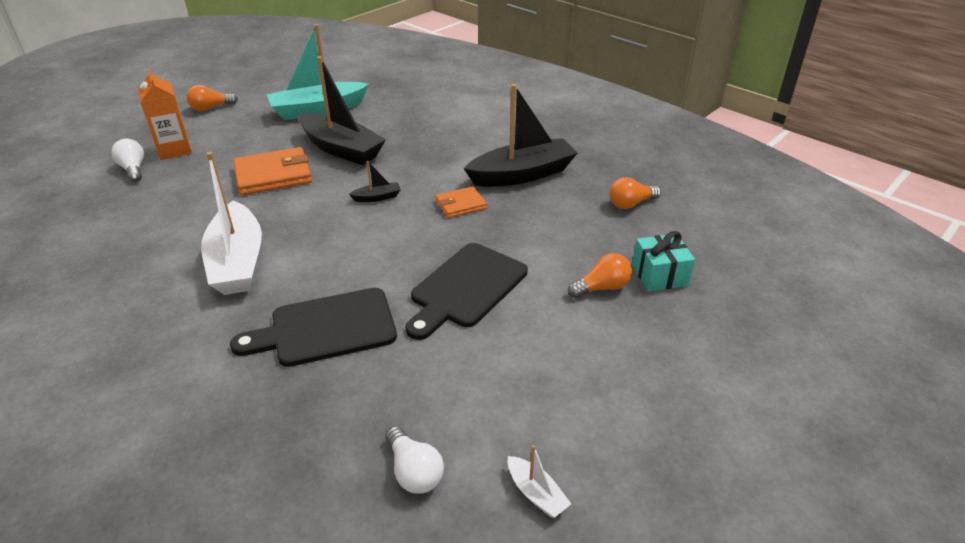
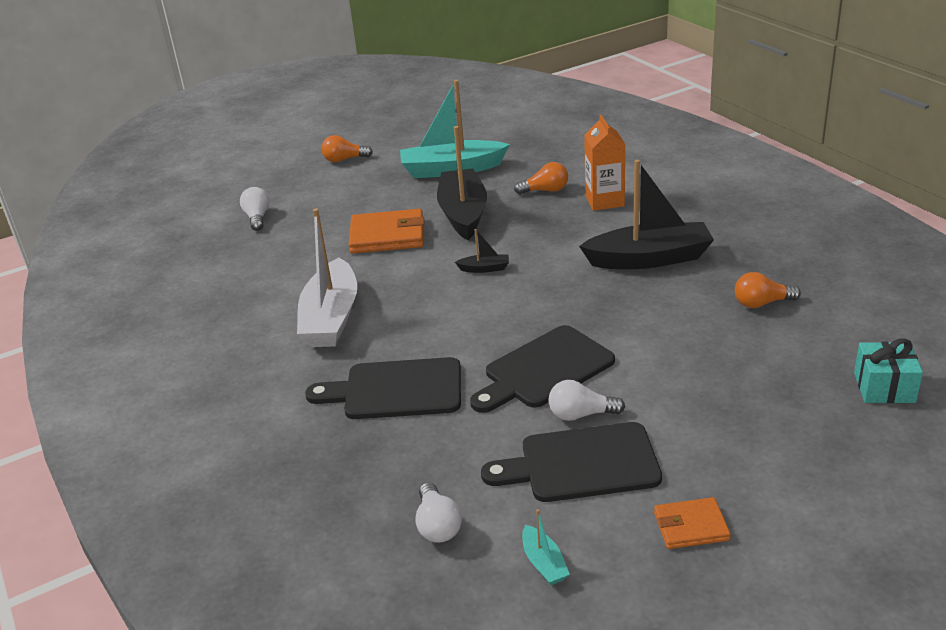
camera: 20 degrees right, 5 degrees down
(174, 150) = (299, 201): orange carton -> orange carton (604, 201)
(341, 149) = (463, 214): black boat -> black boat turned 150 degrees counterclockwise
(461, 205) = (569, 285): orange wallet -> orange wallet (691, 526)
(515, 328) = (581, 415): none -> white light bulb
(534, 378) = (582, 464): none -> black cutting board
(536, 493) = (544, 563): white boat -> turquoise boat
(602, 288) = (689, 387): orange light bulb -> orange light bulb (545, 190)
(659, 275) = (760, 383): turquoise gift -> turquoise gift (884, 387)

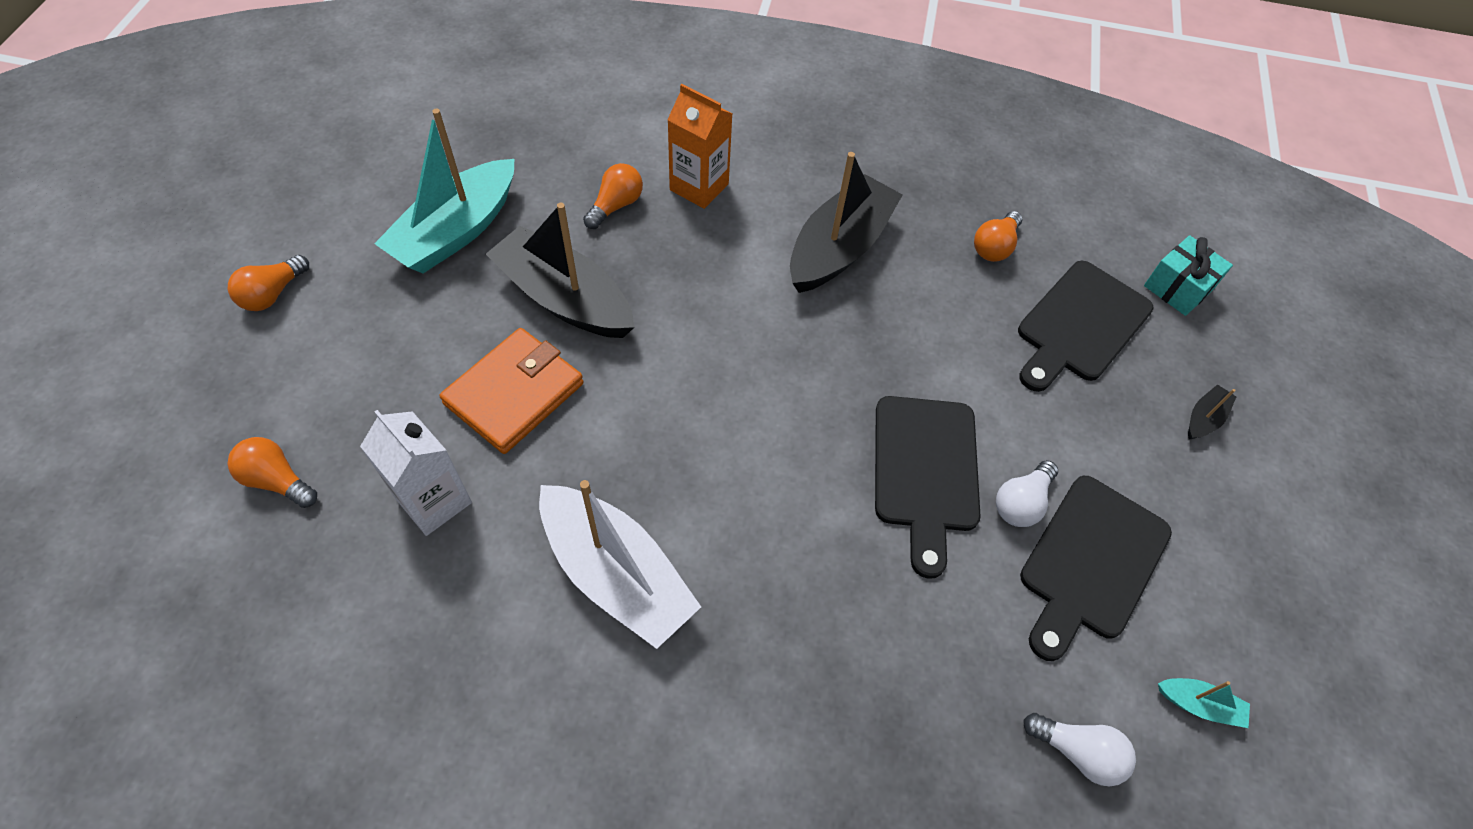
camera: 55 degrees left, 25 degrees up
(257, 218) = (277, 480): white light bulb -> orange light bulb
(300, 254) = (434, 501): none -> white carton
(396, 390) = (825, 618): black cutting board -> black cutting board (1080, 325)
(484, 268) = (696, 370): black boat -> black boat (1204, 418)
(691, 526) = (1236, 557): orange wallet -> none

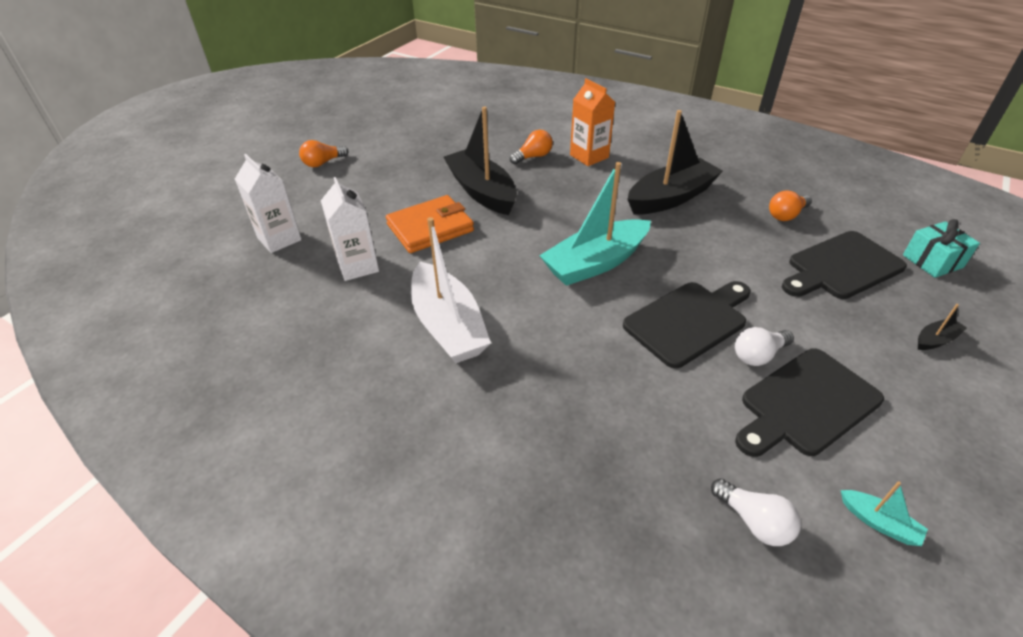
camera: 25 degrees right, 15 degrees down
(277, 480) = (279, 239): orange light bulb -> white carton
(457, 231) = (435, 153): turquoise boat -> turquoise boat (596, 263)
(925, 471) = (688, 321): black cutting board -> black cutting board turned 150 degrees counterclockwise

